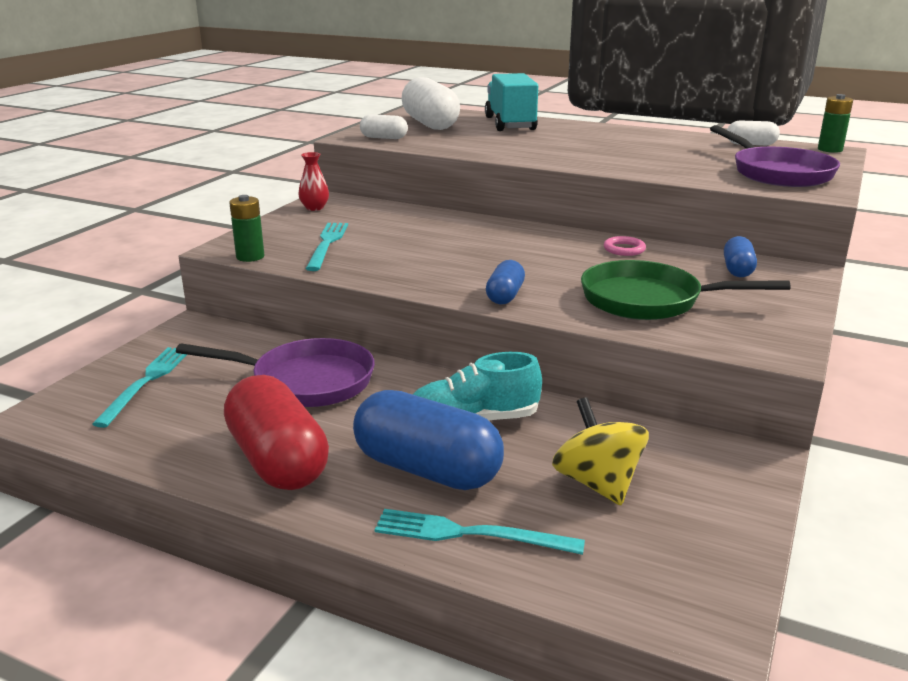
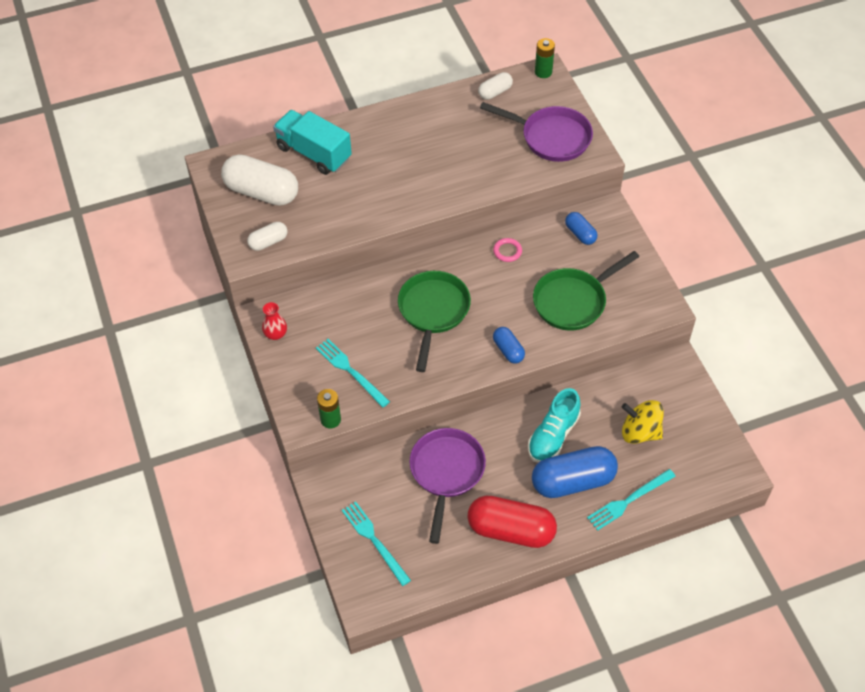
camera: 45 degrees left, 30 degrees up
(305, 381) = (446, 473): purple pan -> purple pan turned 45 degrees counterclockwise
(473, 248) = (433, 312): none -> green pan

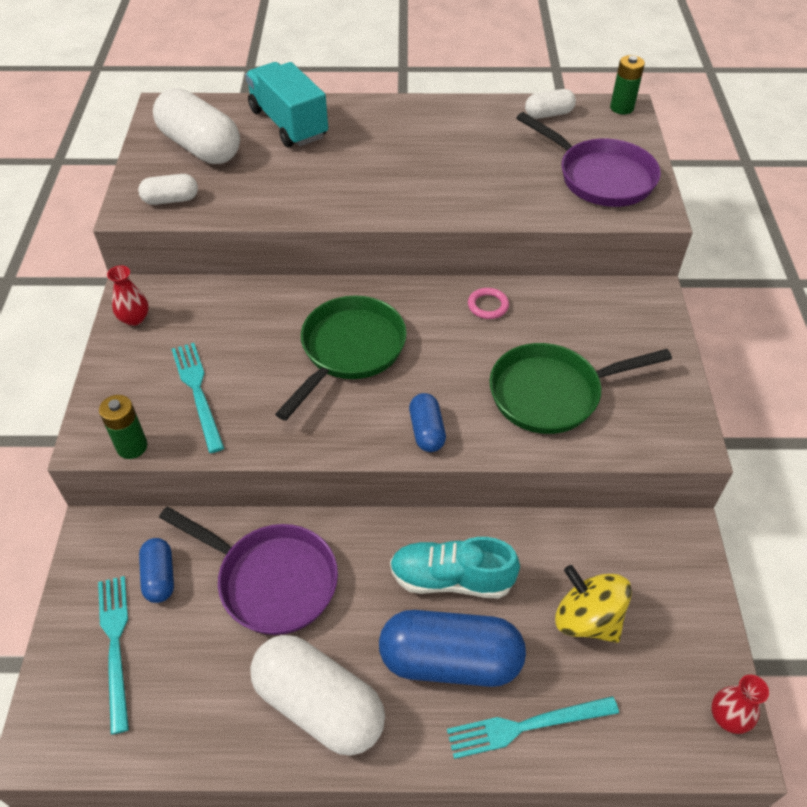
camera: 20 degrees right, 5 degrees down
(446, 473) = (271, 580): purple pan -> purple pan turned 90 degrees clockwise
(511, 530) = (319, 705): red capsule -> white capsule
(553, 436) = (451, 579): turquoise shoe -> turquoise shoe turned 45 degrees clockwise
(580, 234) = (599, 312): blue capsule -> blue capsule (159, 577)
(733, 458) = (728, 717): none -> red vase

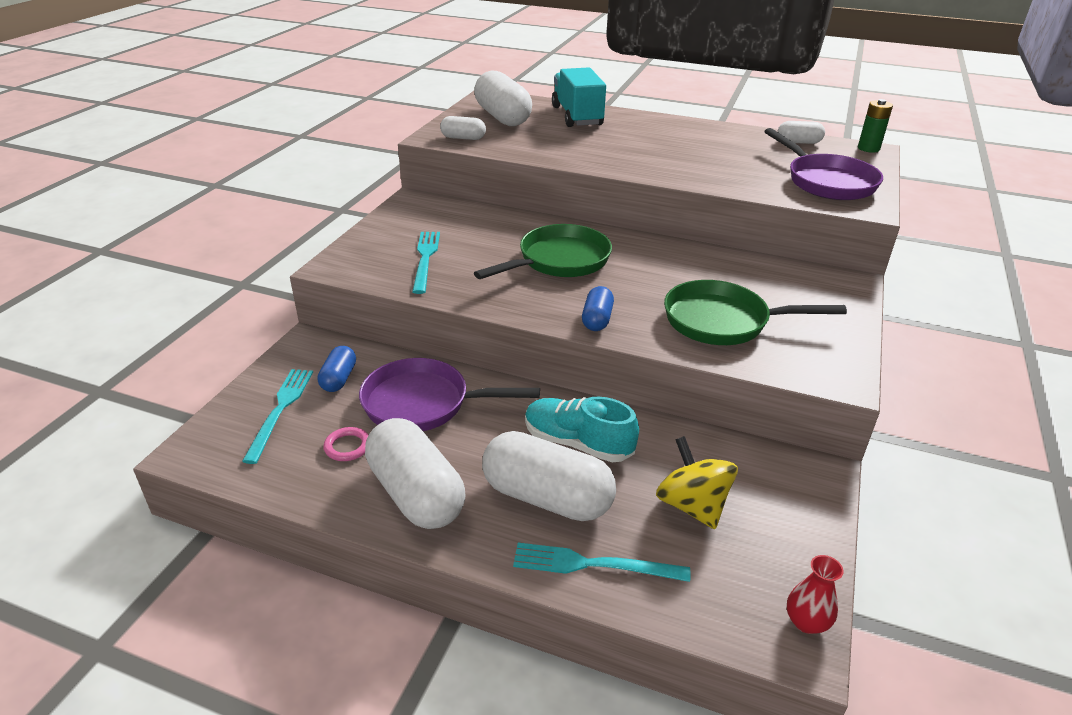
camera: 20 degrees right, 15 degrees down
(132, 446) = (357, 277): green battery -> none
(134, 318) = (404, 212): red vase -> none
(271, 580) = (424, 403): purple pan -> purple pan turned 135 degrees clockwise
(450, 660) = (547, 497): blue capsule -> white capsule
(488, 305) = (693, 258): pink ring -> pink ring (347, 447)

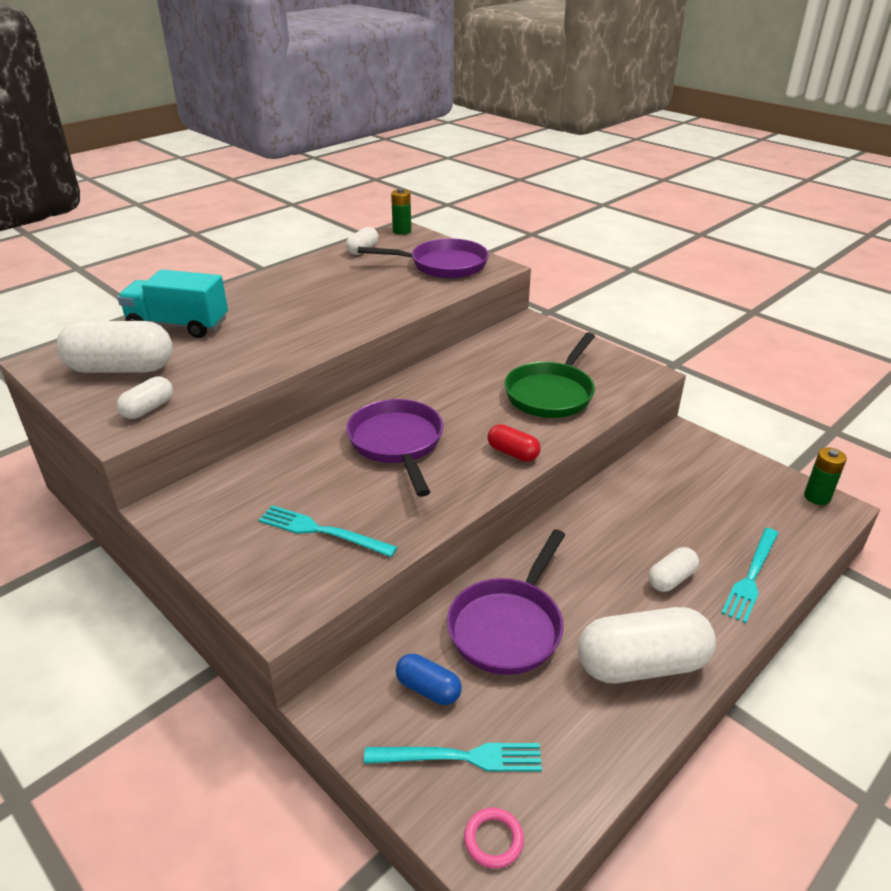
camera: 65 degrees left, 0 degrees up
(280, 410) = (460, 757): turquoise fork -> turquoise fork turned 150 degrees clockwise
(347, 447) = (553, 704): pink ring -> pink ring (493, 840)
(547, 497) = (671, 579): white capsule -> white capsule, size x0.51
(559, 261) = (397, 444): green pan -> purple pan
(578, 443) = (610, 540): turquoise shoe -> none
(597, 319) = (513, 453): blue capsule -> red capsule
(692, 505) = (701, 505): yellow spinning top -> none
(806, 622) = (817, 497): red vase -> green battery

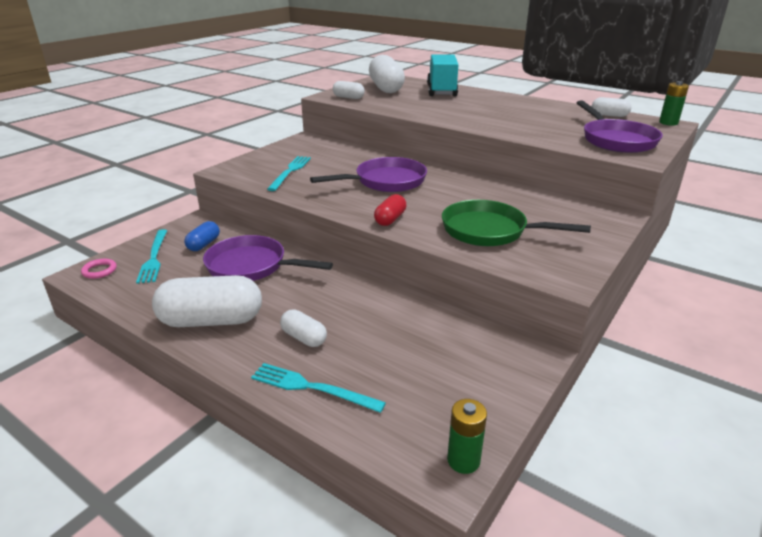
camera: 80 degrees right, 5 degrees down
(641, 665) = (211, 321): white capsule -> white capsule turned 75 degrees counterclockwise

